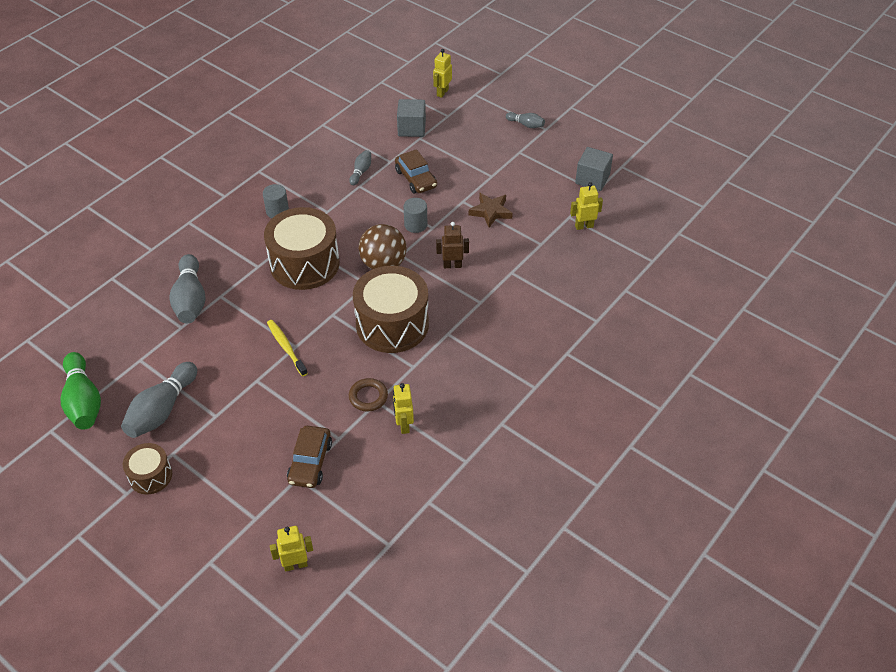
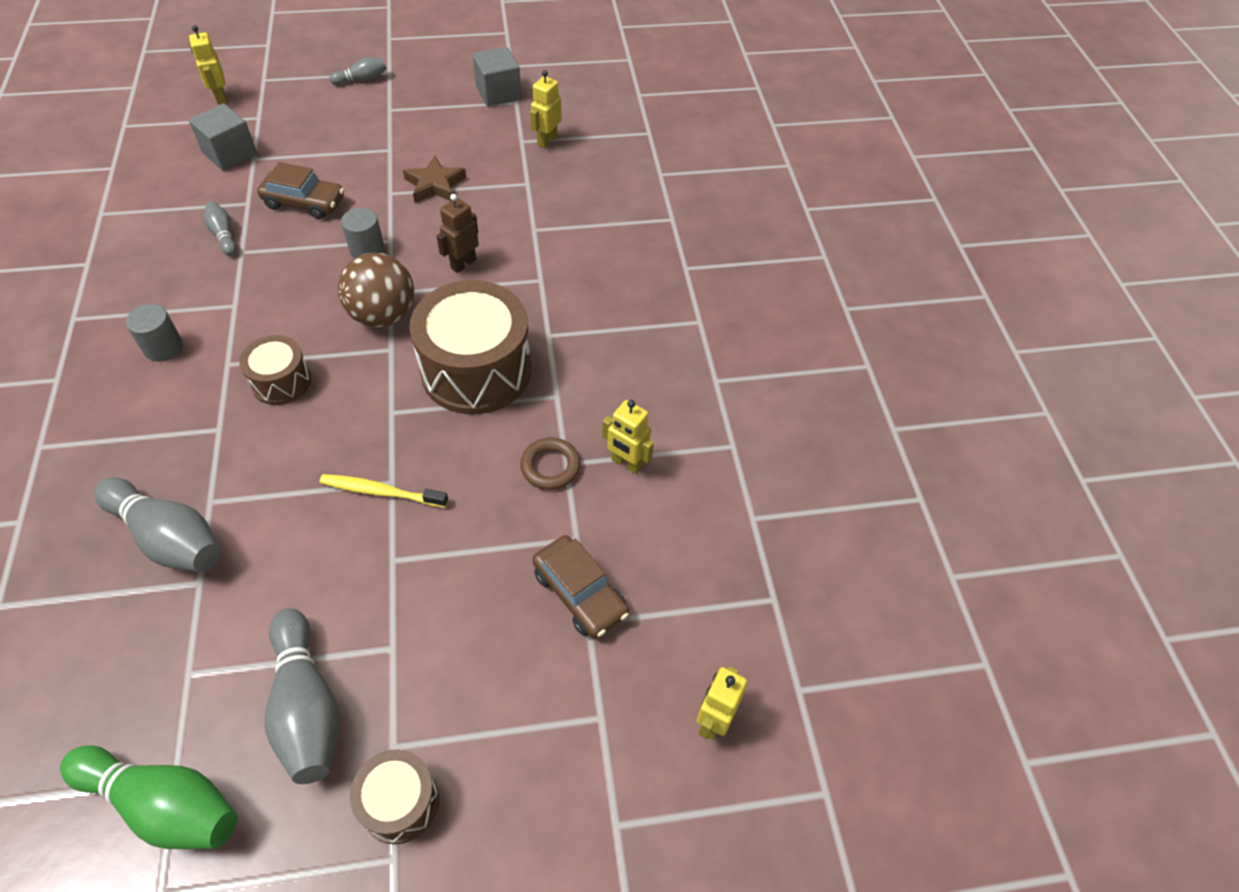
camera: 50 degrees left, 5 degrees up
(304, 264) = (281, 381): brown drum -> brown drum, size x0.52

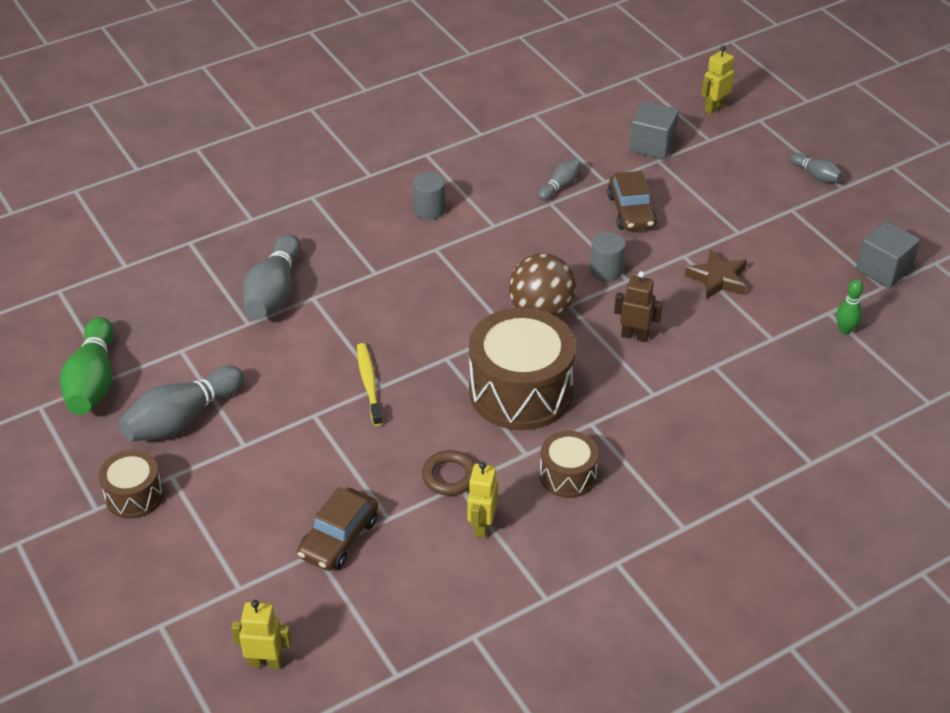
camera: 70 degrees right, 10 degrees down
(281, 381) = (437, 284): brown drum -> brown drum (568, 475)
(547, 140) = (845, 330): yellow robot -> green bowling pin

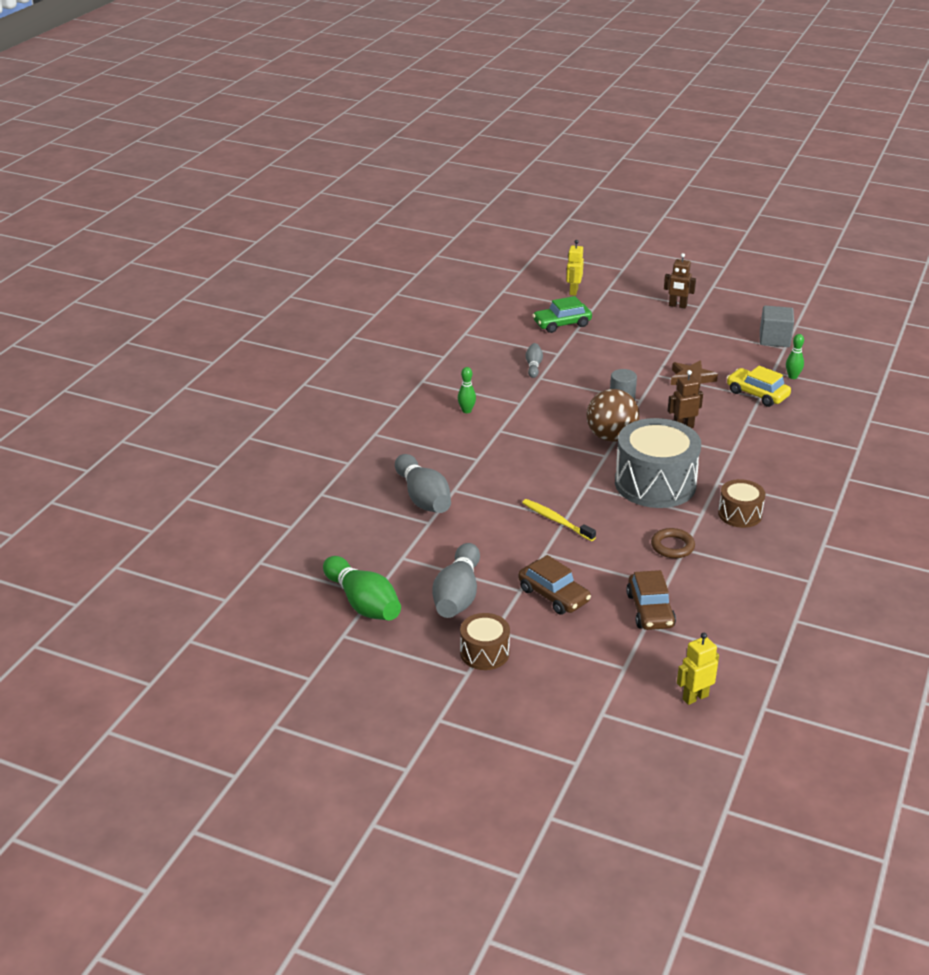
camera: 35 degrees left, 10 degrees down
(429, 210) = (466, 411): grey cylinder -> green bowling pin
(481, 526) = (725, 563): yellow robot -> none
(520, 391) = (655, 484): brown drum -> grey drum
(631, 211) = (595, 363): brown car -> brown car (553, 595)
(652, 145) = (562, 324): grey cube -> green car
(772, 333) = (757, 394): none -> yellow car
(816, 175) = (677, 306): grey bowling pin -> brown robot

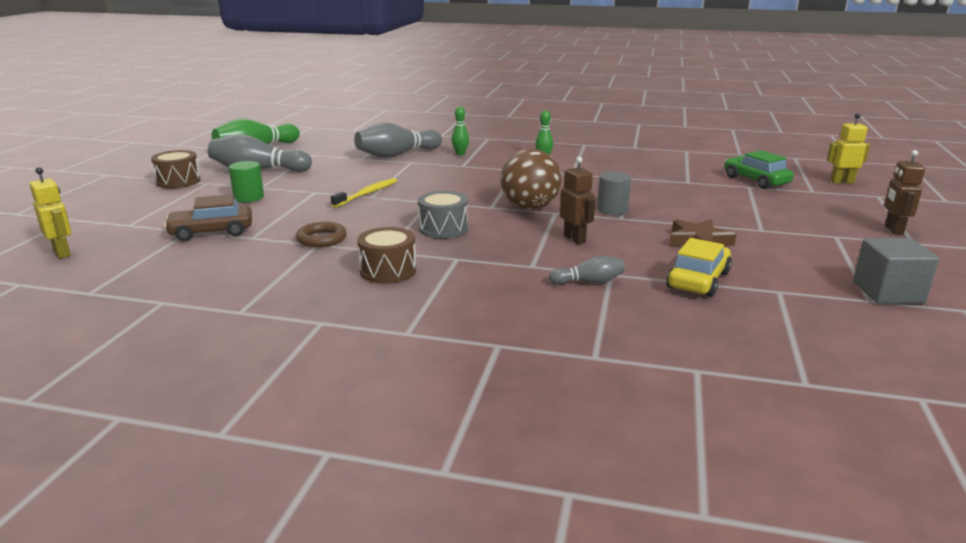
camera: 80 degrees right, 10 degrees down
(533, 366) = (650, 174): grey bowling pin -> grey bowling pin (589, 282)
(553, 595) = (249, 197): brown car -> green cylinder
(655, 484) = (443, 228): grey drum -> grey drum, size x0.52
(792, 376) = (780, 305): green bowling pin -> green bowling pin (460, 153)

